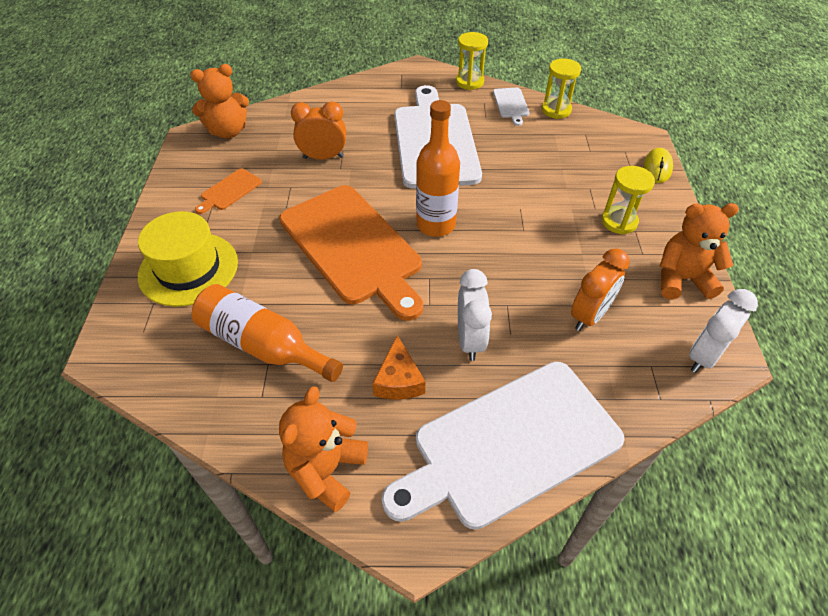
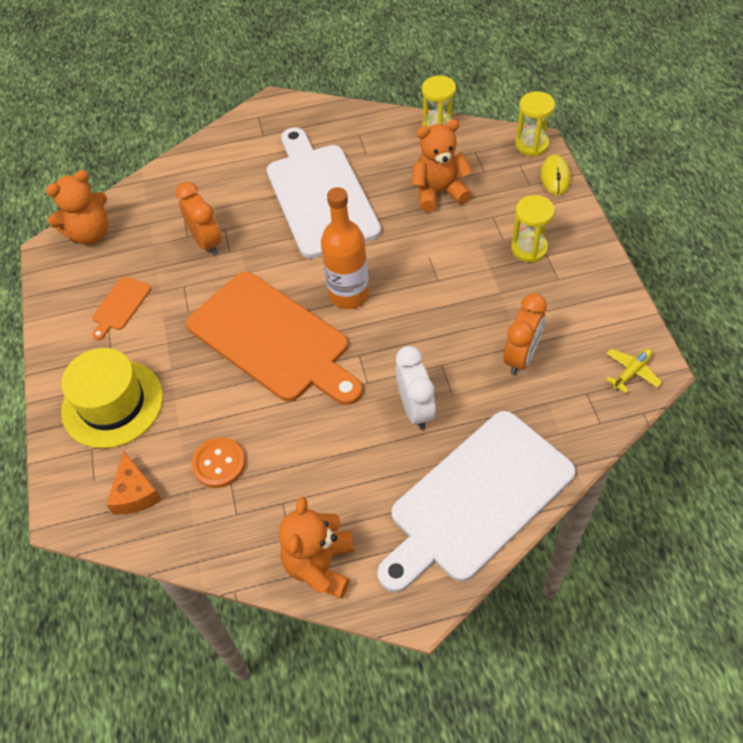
camera: 10 degrees left, 5 degrees up
(263, 345) = (219, 463): orange bottle -> orange button
(323, 157) = (207, 242): orange clock -> orange clock turned 75 degrees clockwise
(398, 380) = (360, 465): orange cheese -> orange cheese (135, 493)
(469, 82) = (336, 111): yellow hourglass -> yellow hourglass (531, 144)
(511, 104) = (389, 131): white cutting board -> none
(681, 279) = (599, 298): orange teddy bear -> orange teddy bear (439, 192)
(704, 356) = (631, 372): white clock -> yellow plane

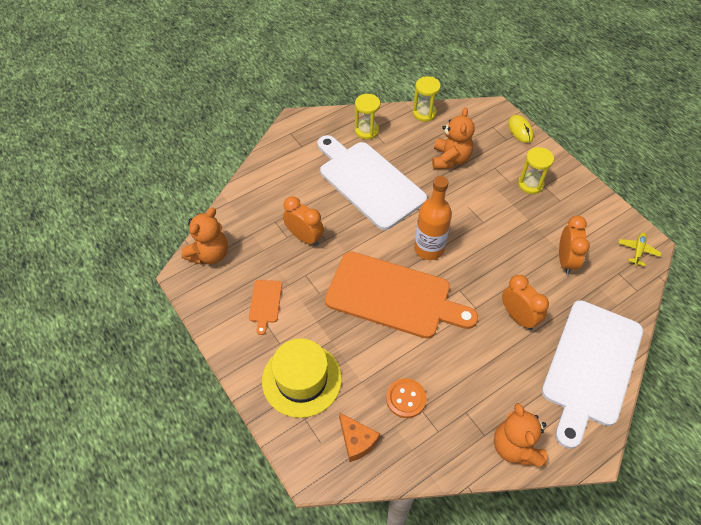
camera: 25 degrees left, 0 degrees up
(415, 409) = (518, 317): white clock -> orange clock
(439, 192) = (450, 159): orange teddy bear -> orange teddy bear turned 135 degrees clockwise
(531, 144) = (493, 111): yellow hourglass -> yellow hourglass (366, 131)

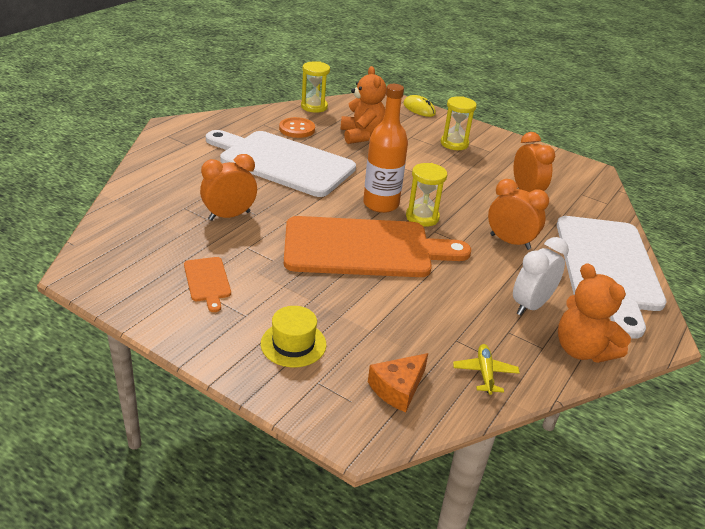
camera: 25 degrees left, 20 degrees down
(209, 254) = (109, 249): orange teddy bear -> none
(302, 379) = (293, 344): yellow hat -> yellow hat, size x0.59
(304, 237) = (229, 216): orange clock -> orange clock turned 45 degrees counterclockwise
(357, 441) = (398, 388): orange cheese -> orange cheese turned 105 degrees clockwise
(366, 131) = (258, 125): yellow hourglass -> yellow hourglass (422, 217)
(406, 399) = (433, 334): orange button -> orange button (297, 129)
(498, 390) = (530, 305): none -> white clock
(638, 250) = (586, 176): yellow plane -> yellow plane (485, 373)

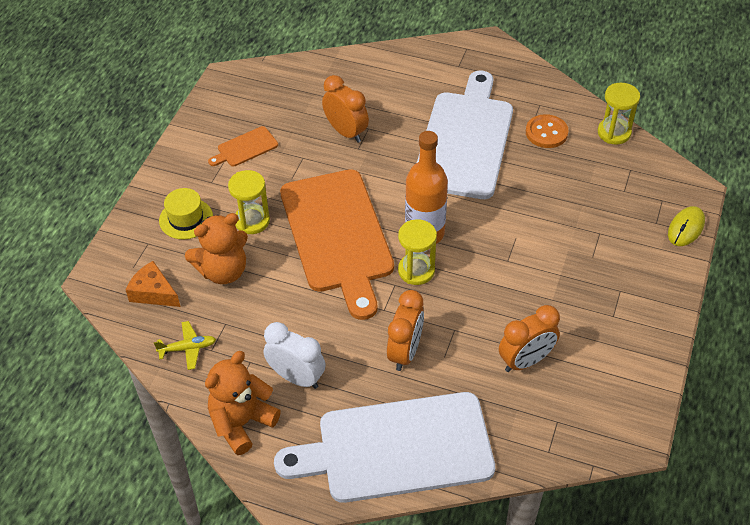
camera: 80 degrees right, 15 degrees up
(362, 136) = (569, 188): orange teddy bear -> orange teddy bear (223, 271)
(454, 144) = (608, 277): yellow hourglass -> yellow hourglass (252, 221)

